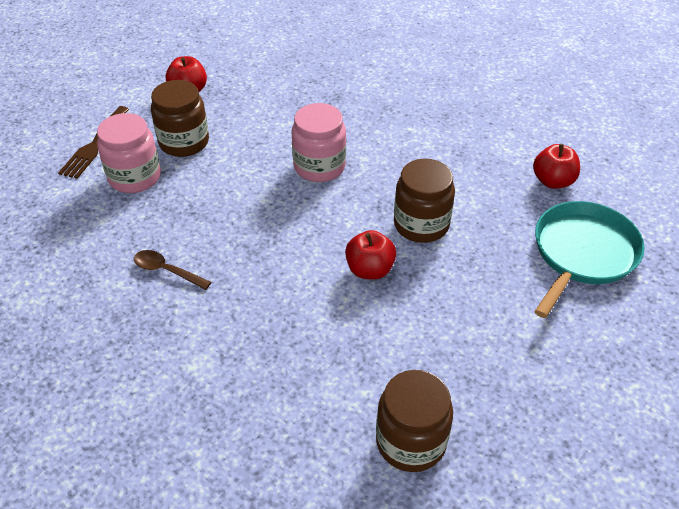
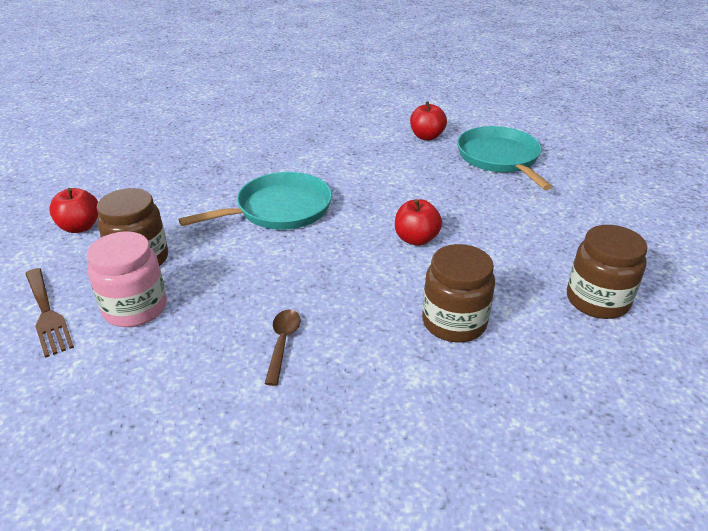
camera: 50 degrees left, 10 degrees down
(166, 271) = (282, 343): brown spoon -> brown spoon turned 120 degrees clockwise
(319, 166) = (279, 209): pink jar -> turquoise pan
(421, 224) = (400, 198): brown jar -> brown jar (454, 322)

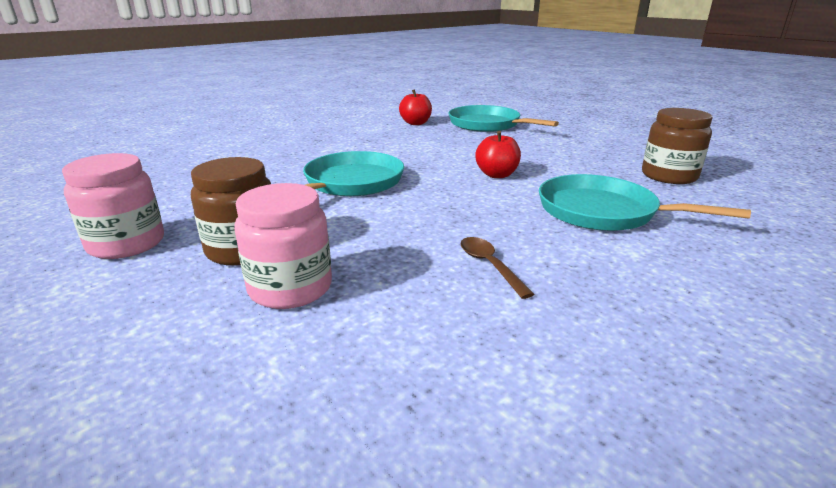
camera: 30 degrees left, 10 degrees down
(47, 314) = (171, 329): brown fork -> none
(80, 227) = (126, 244): red apple -> pink jar
(454, 322) = (602, 212): brown jar -> turquoise pan

